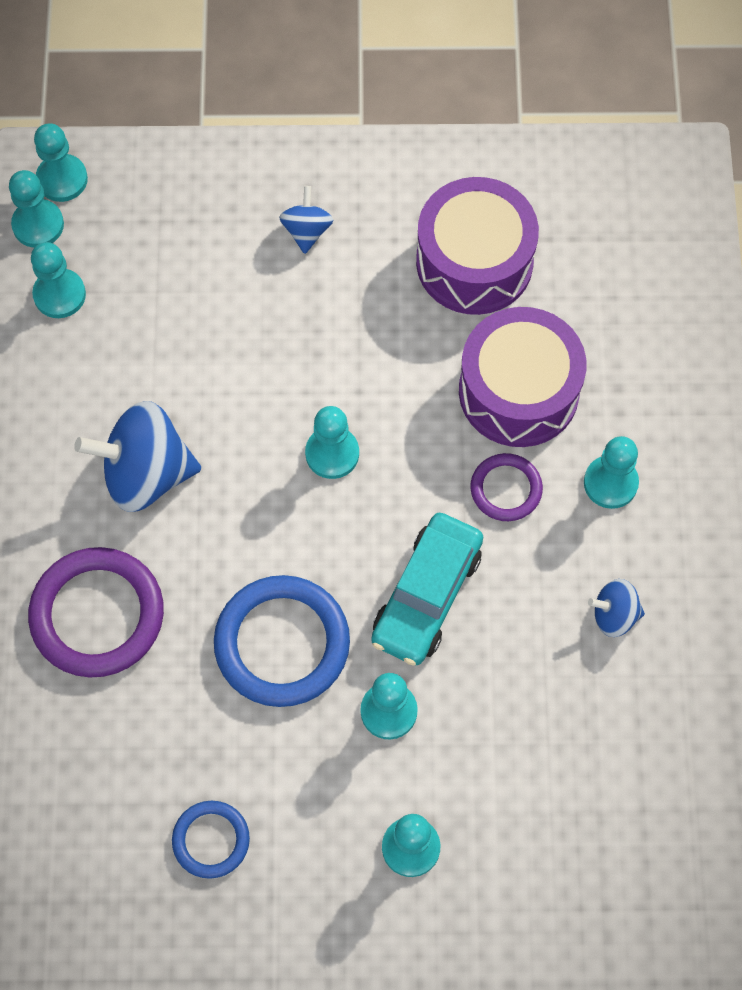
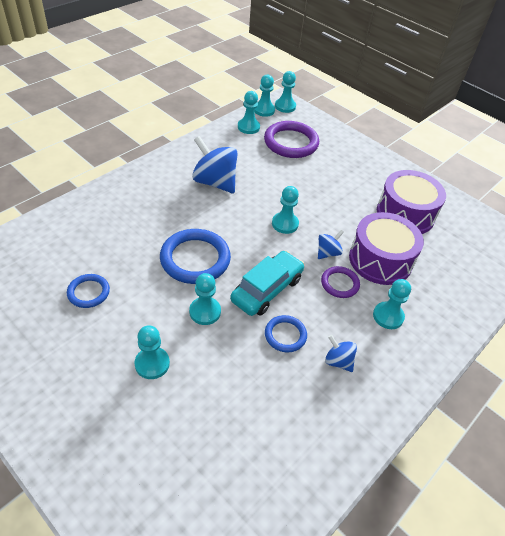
camera: 40 degrees right, 20 degrees down
(97, 615) = (148, 202): purple ring -> purple ring (291, 142)
(307, 231) = (350, 166): blue spinning top -> blue spinning top (328, 253)
(427, 595) = (267, 289): turquoise car -> turquoise car turned 150 degrees clockwise
(519, 642) = (285, 335): none -> blue ring

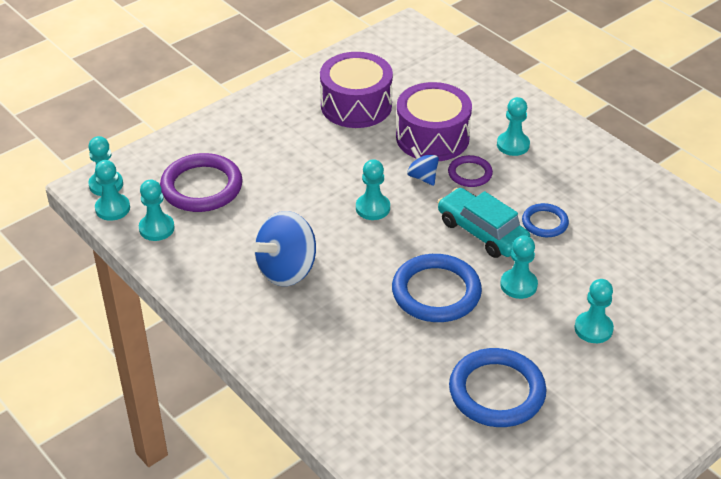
camera: 80 degrees left, 5 degrees down
(88, 292) = (497, 391): blue ring -> blue ring, size x1.82
(338, 361) = (573, 188): blue spinning top -> none

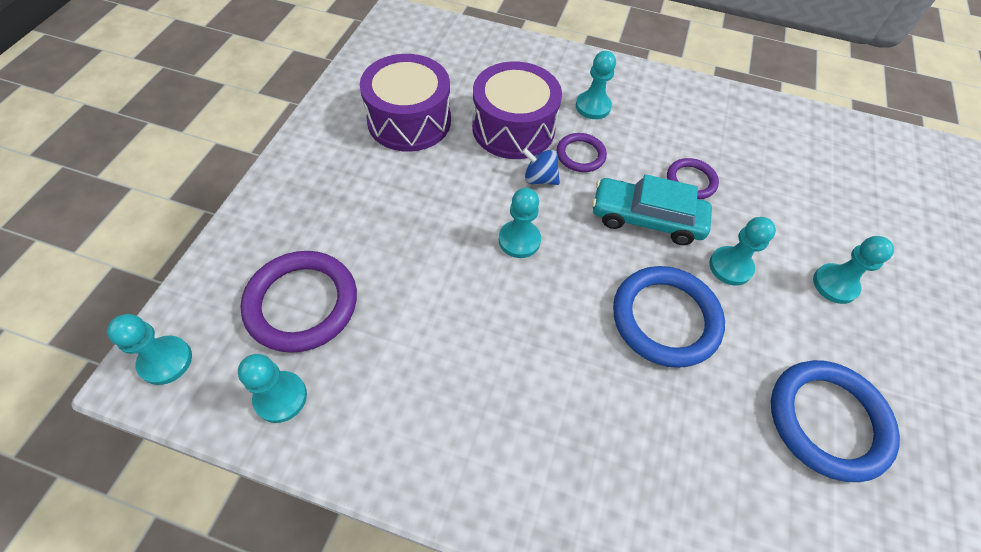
camera: 35 degrees left, 15 degrees up
(112, 208) = (198, 396): turquoise pawn -> none
(287, 270) = (488, 375): blue spinning top -> none
(544, 223) = (691, 181): blue ring -> purple ring

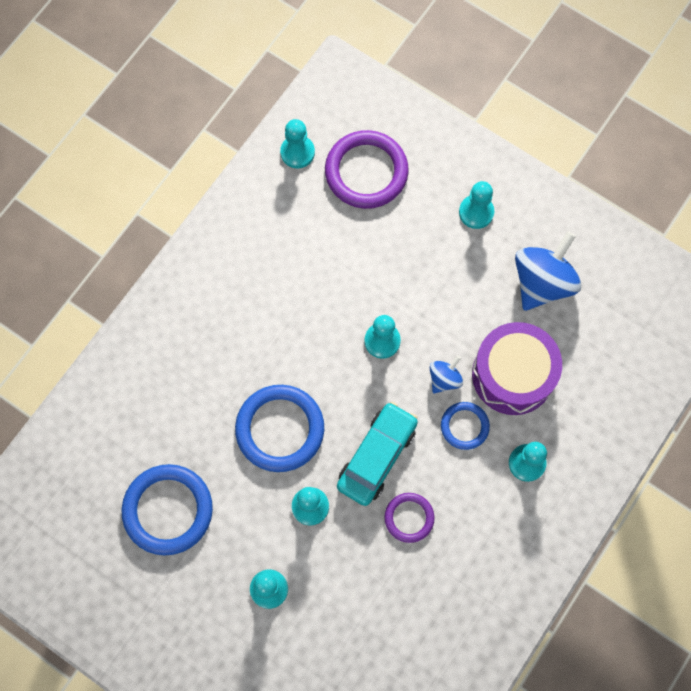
camera: 110 degrees right, 15 degrees up
(166, 361) = (344, 86): turquoise pawn -> turquoise pawn (476, 212)
(409, 121) = (542, 282): purple drum -> blue spinning top
(580, 155) = (464, 426): purple ring -> blue ring

